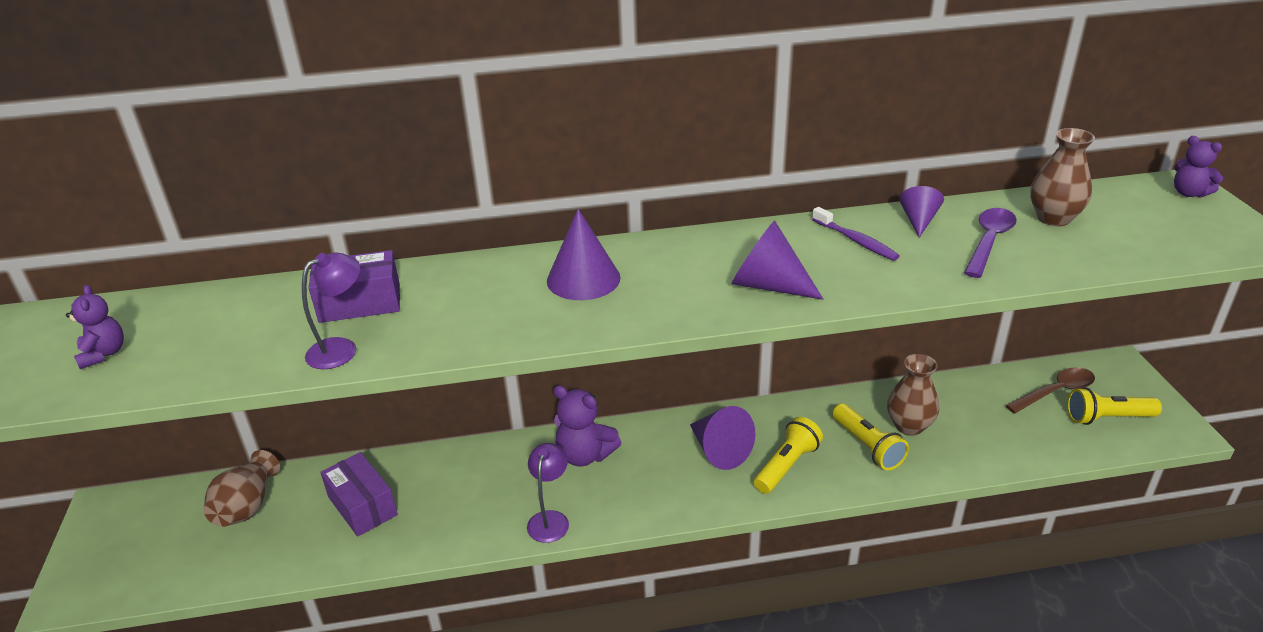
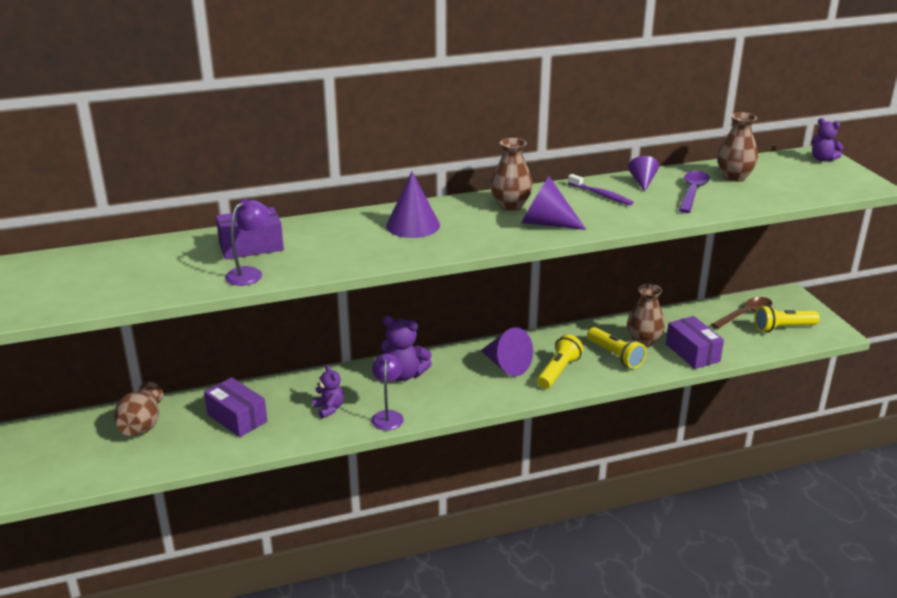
camera: 10 degrees left, 5 degrees down
(103, 354) = (67, 285): purple teddy bear -> purple teddy bear (329, 408)
(725, 253) = (510, 206): none -> brown vase
(974, 449) = (692, 353): none -> purple box

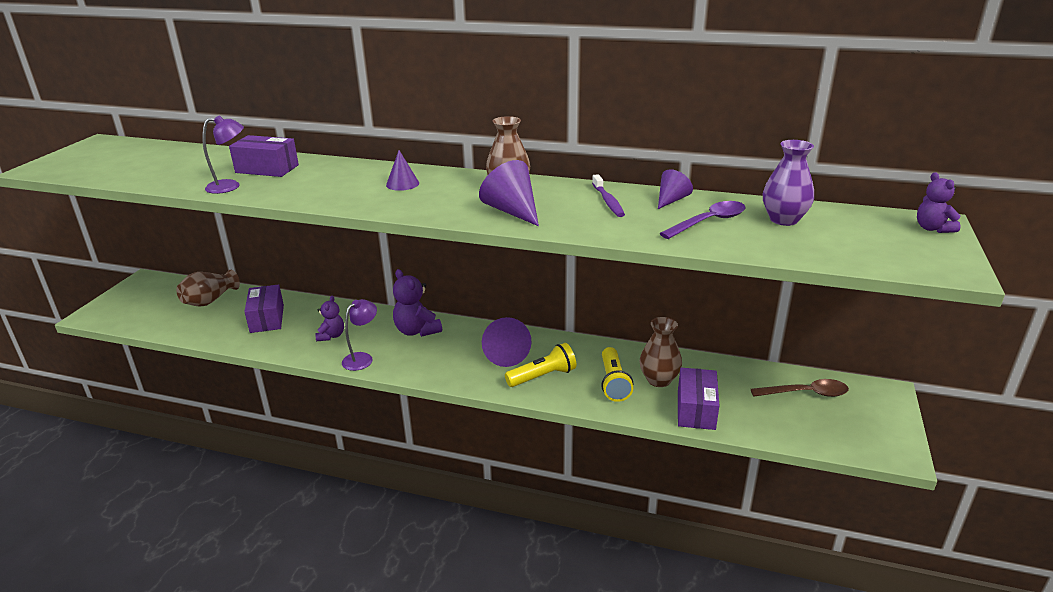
camera: 35 degrees right, 0 degrees up
(413, 225) = (402, 184): purple cone -> purple cone, size x0.62
(734, 177) = (783, 219): brown vase -> purple vase
(783, 328) = (834, 423): yellow flashlight -> none

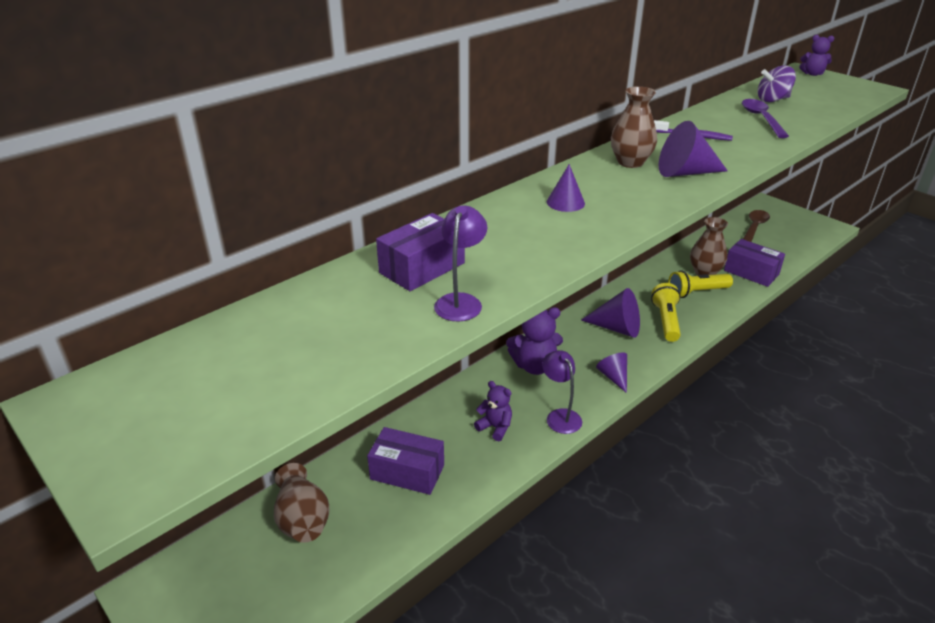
camera: 60 degrees left, 5 degrees up
(613, 383) = (696, 292): yellow flashlight -> yellow flashlight turned 135 degrees clockwise
(671, 200) = (709, 117): purple cone -> purple cone (613, 377)
(783, 219) = (772, 100): purple vase -> purple spinning top

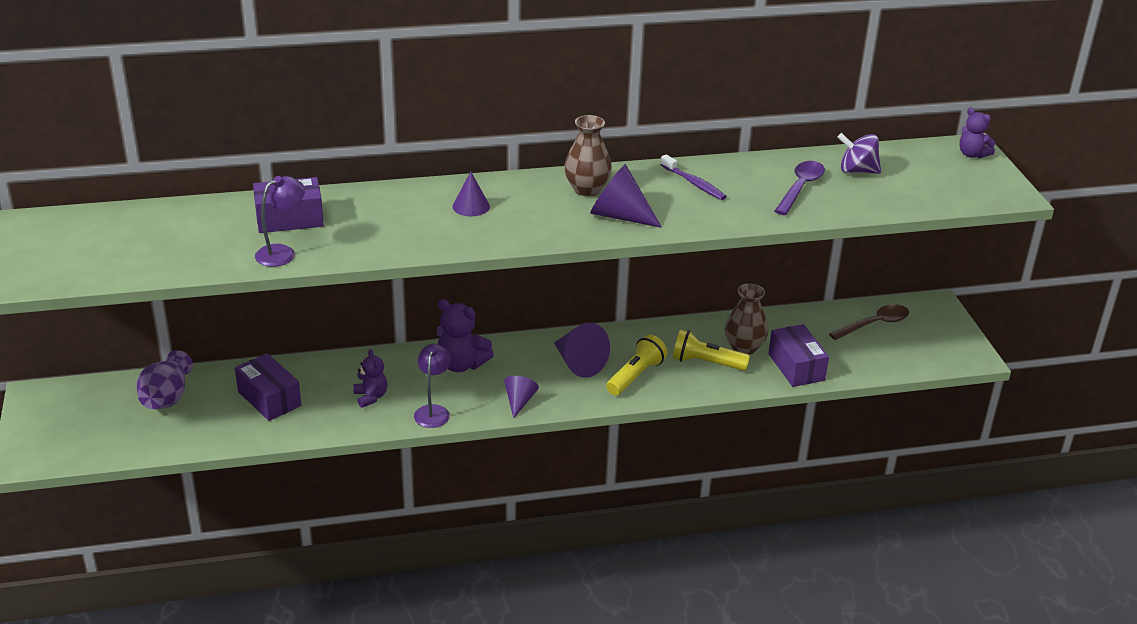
camera: 30 degrees right, 0 degrees up
(302, 519) = (167, 397): brown vase -> purple vase

